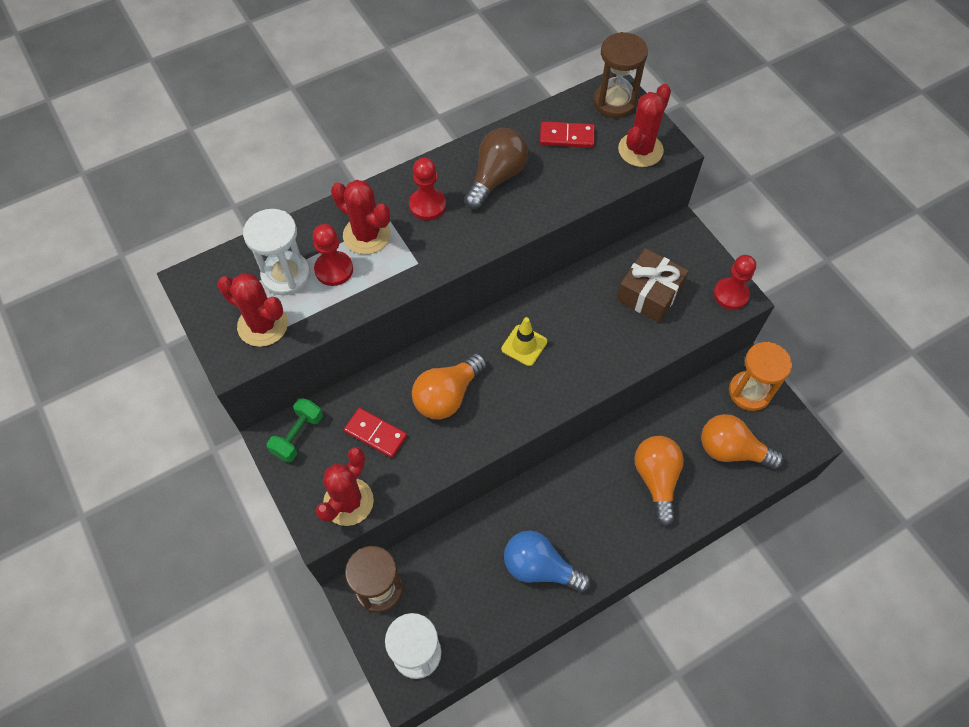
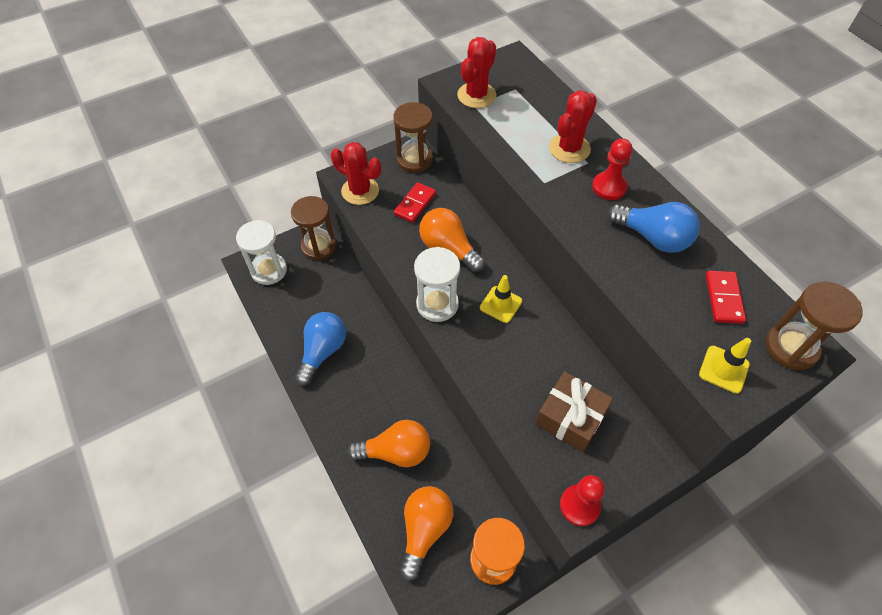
camera: 90 degrees right, 5 degrees down
(286, 275) = (523, 104): white hourglass -> white hourglass (437, 304)
(298, 435) = (414, 160): green dumbbell -> brown hourglass
(334, 269) = (531, 130): red pawn -> none
(496, 178) = (653, 237): brown light bulb -> blue light bulb
(640, 150) = (724, 369): red cactus -> yellow traffic cone

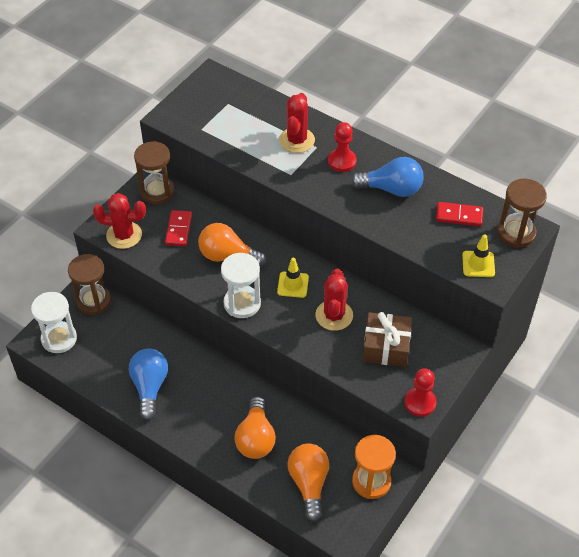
camera: 25 degrees left, 5 degrees down
(396, 452) = (256, 438): orange light bulb -> orange light bulb turned 120 degrees clockwise
(476, 95) = (198, 119): red cactus -> red cactus (334, 315)
(723, 298) = (459, 215): red domino -> red domino turned 60 degrees counterclockwise

